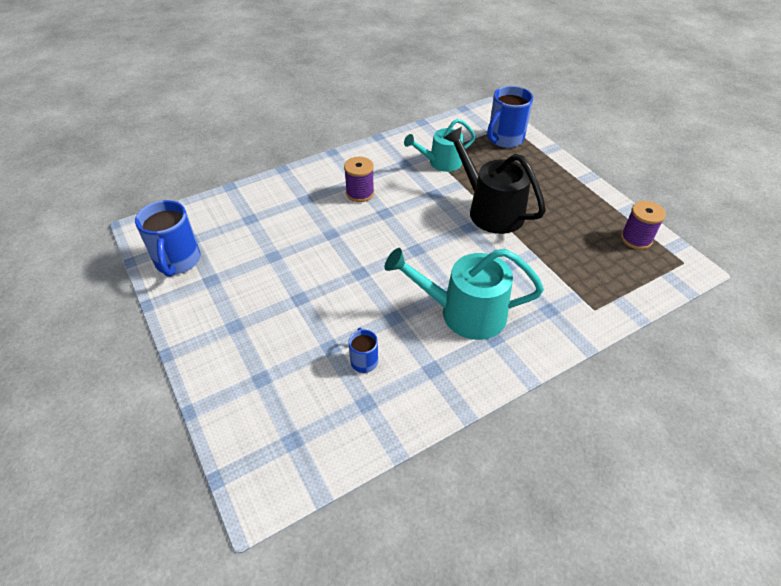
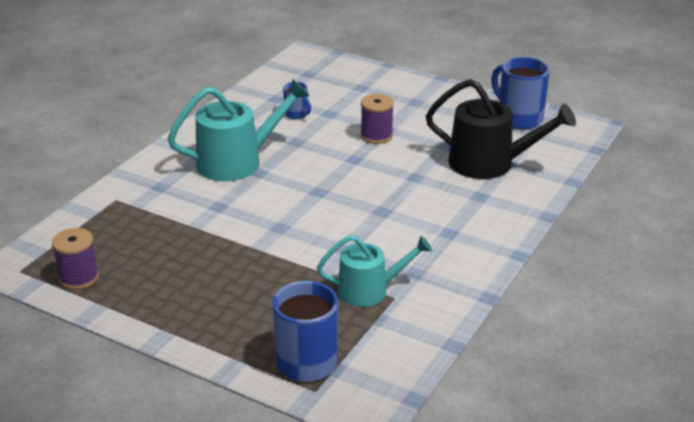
camera: 150 degrees right, 15 degrees down
(360, 193) = (429, 221): purple spool -> purple spool (376, 136)
(441, 162) = (369, 290): turquoise watering can -> turquoise watering can turned 45 degrees clockwise
(490, 210) = (266, 253): black watering can -> black watering can (489, 163)

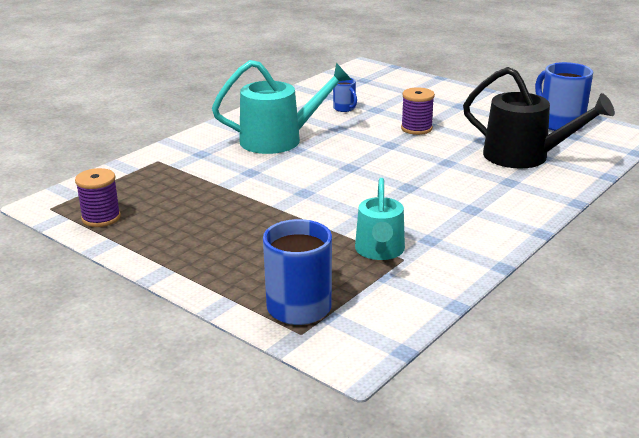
camera: 10 degrees right, 5 degrees down
(369, 290) = (379, 251): turquoise watering can -> turquoise watering can turned 90 degrees clockwise

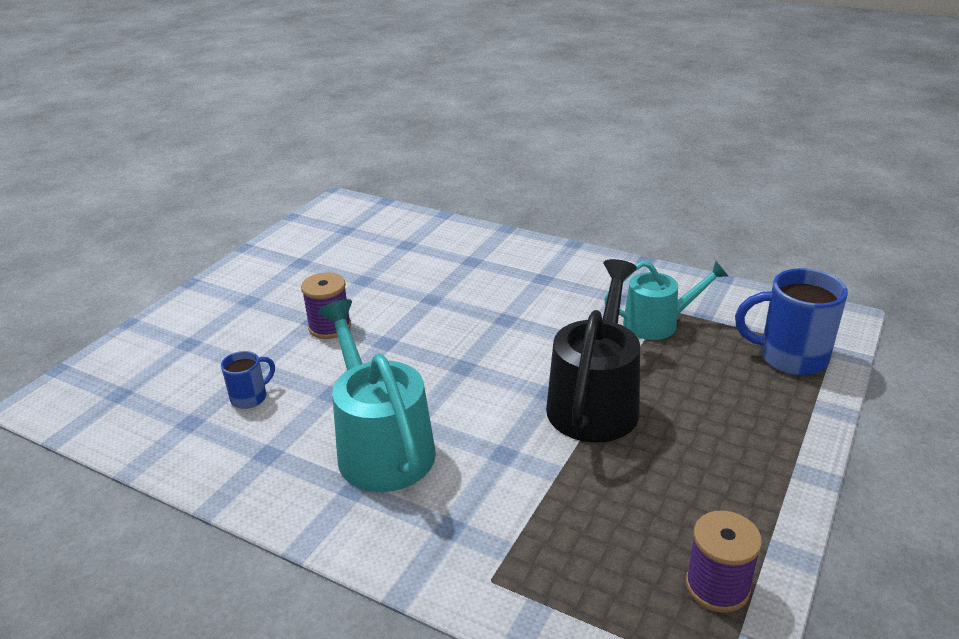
camera: 100 degrees left, 5 degrees up
(524, 156) = (406, 254): black watering can -> black watering can (595, 401)
(560, 123) = (311, 236): blue mug -> none

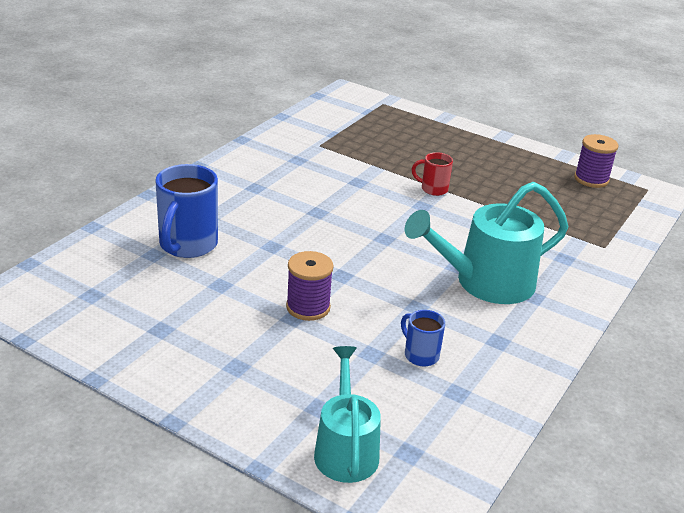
camera: 90 degrees left, 0 degrees up
(595, 401) = (433, 189): black watering can -> red mug
(657, 323) = (339, 151): turquoise watering can -> turquoise watering can (345, 449)
(790, 357) = (389, 117): blue mug -> blue mug (187, 245)

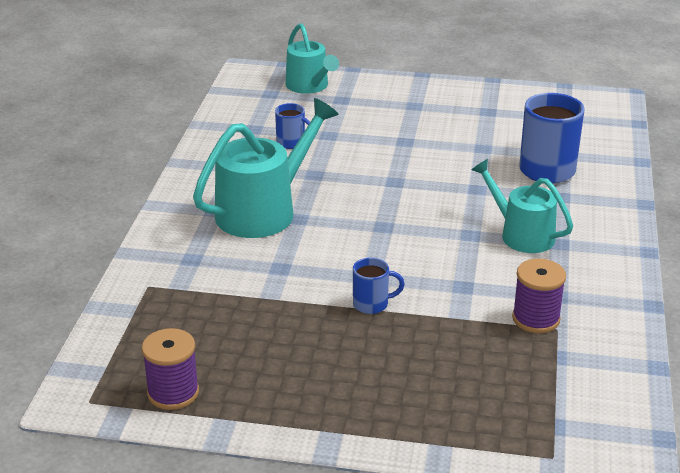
camera: 160 degrees right, 0 degrees up
(277, 200) = (521, 234): none -> turquoise watering can
(308, 307) = (400, 151): purple spool -> purple spool (536, 319)
(433, 189) = (372, 304): red mug -> blue mug

